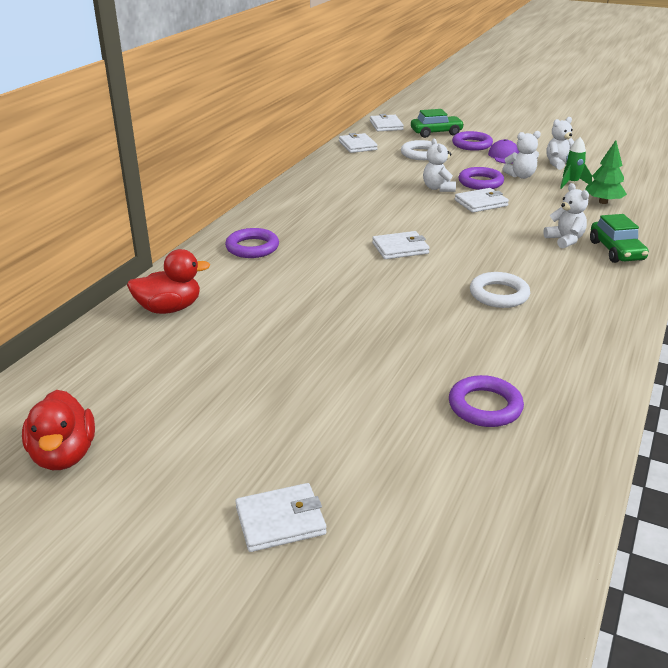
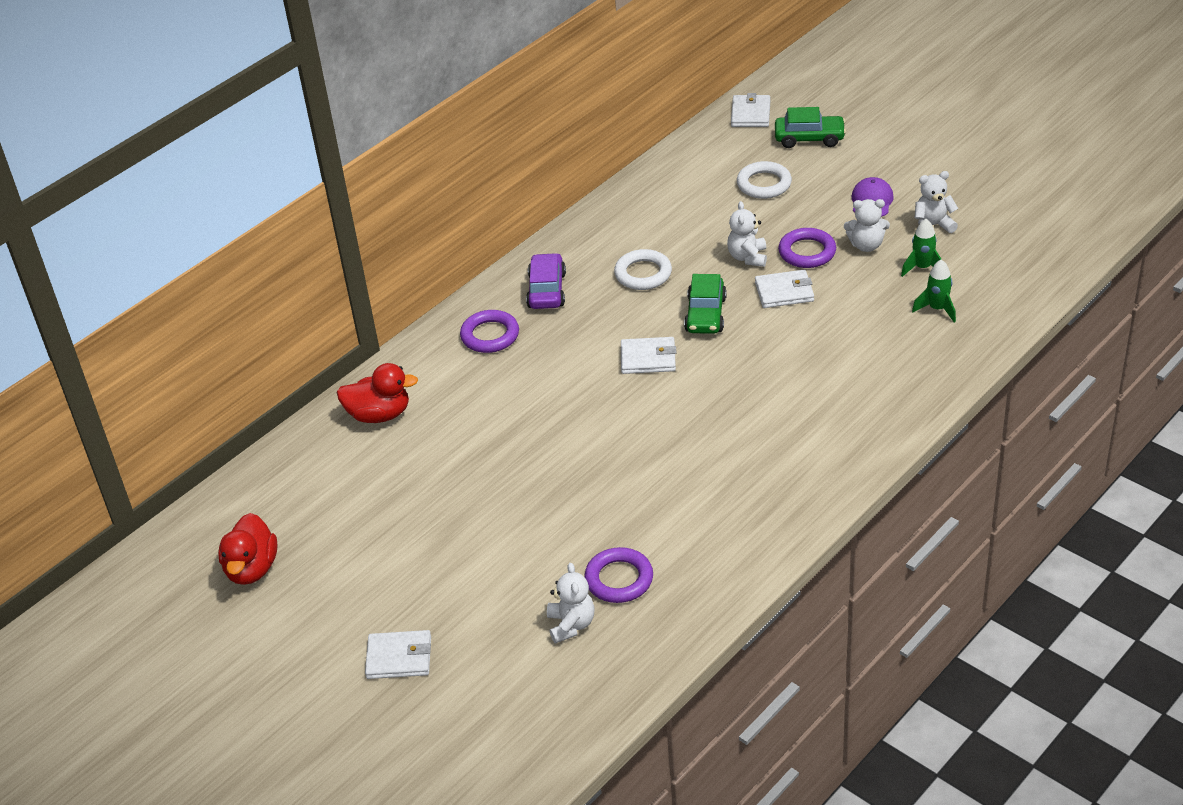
camera: 20 degrees right, 10 degrees up
(288, 218) = (547, 290): none -> purple car
(357, 145) = (691, 157): white wallet -> none
(472, 144) = (842, 170): purple ring -> none
(499, 294) = (715, 444): white ring -> white ring (643, 274)
(565, 240) = (843, 370): white teddy bear -> white teddy bear (571, 625)
(603, 202) = (937, 309): green tree -> green rocket
(616, 251) = (890, 396): green car -> green car (705, 315)

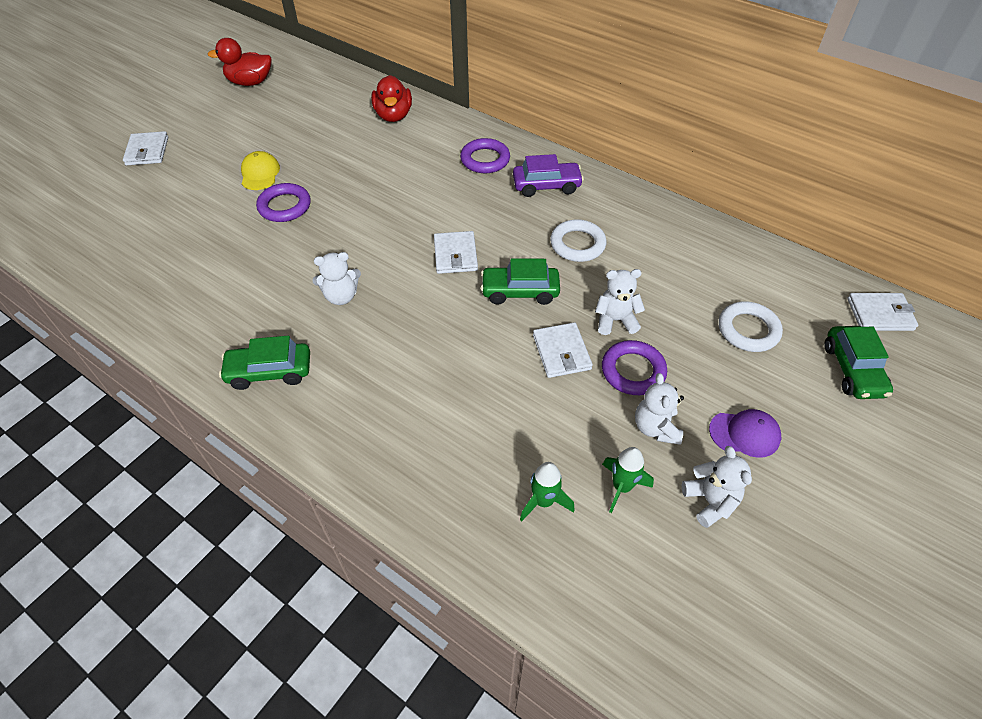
camera: 80 degrees right, 10 degrees up
(476, 531) = (260, 173): none -> yellow cap
(571, 625) = (146, 230): white teddy bear -> white teddy bear (341, 296)
(619, 579) = (185, 254): purple ring -> purple ring (285, 206)
(801, 484) = (269, 371): none -> green car

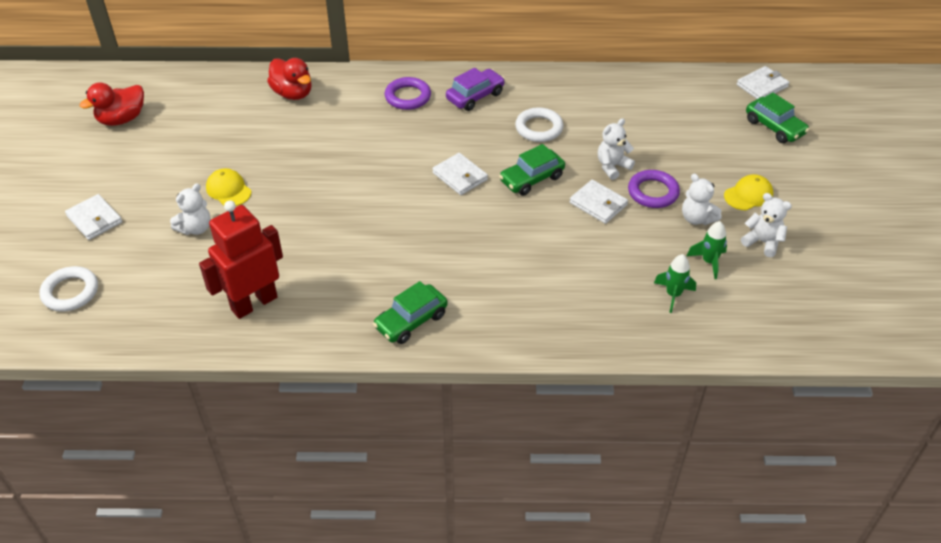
camera: 35 degrees left, 5 degrees down
(172, 280) = (254, 303): none -> red robot
(285, 206) = (282, 205): purple ring -> none
(341, 296) = (406, 245): white teddy bear -> white teddy bear (195, 228)
(744, 434) = (748, 195): purple cap -> yellow cap
(748, 330) = (697, 132): white ring -> white ring (70, 292)

